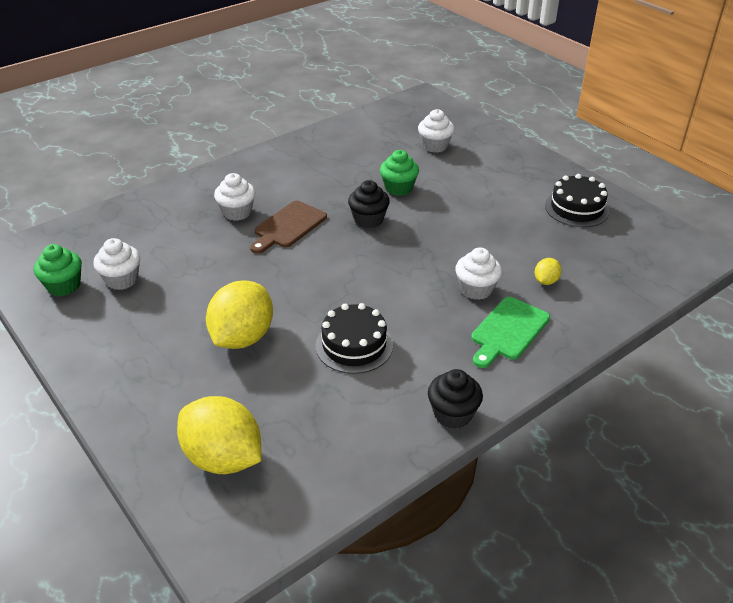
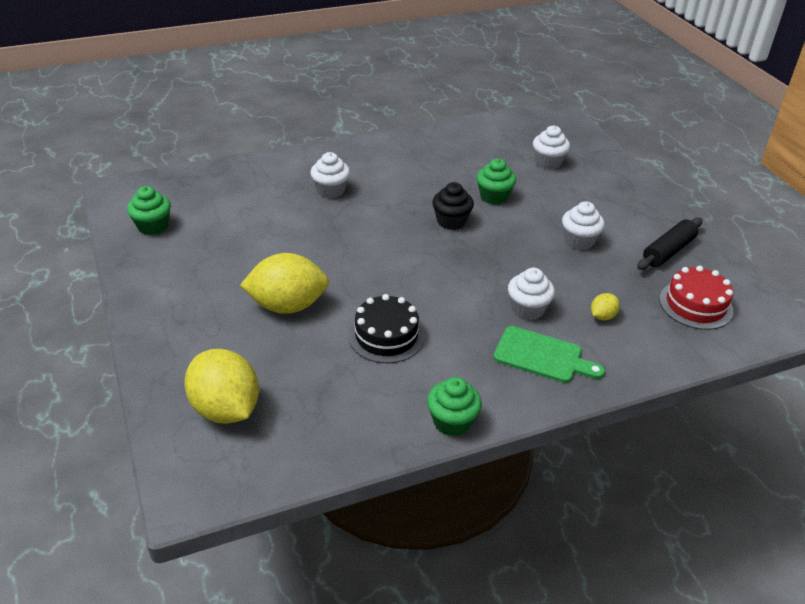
camera: 15 degrees right, 0 degrees up
(122, 280) = (204, 231): white cupcake -> white cupcake (579, 241)
(242, 337) = (287, 306): yellow lemon -> yellow lemon turned 45 degrees clockwise
(288, 226) = (372, 213): brown cutting board -> none
(453, 414) = (452, 421): black cupcake -> green cupcake
(508, 331) = (542, 356): green cutting board -> green cutting board turned 120 degrees counterclockwise
(576, 208) = (668, 251): black cake -> black rolling pin
(621, 252) = (695, 305): none -> red cake

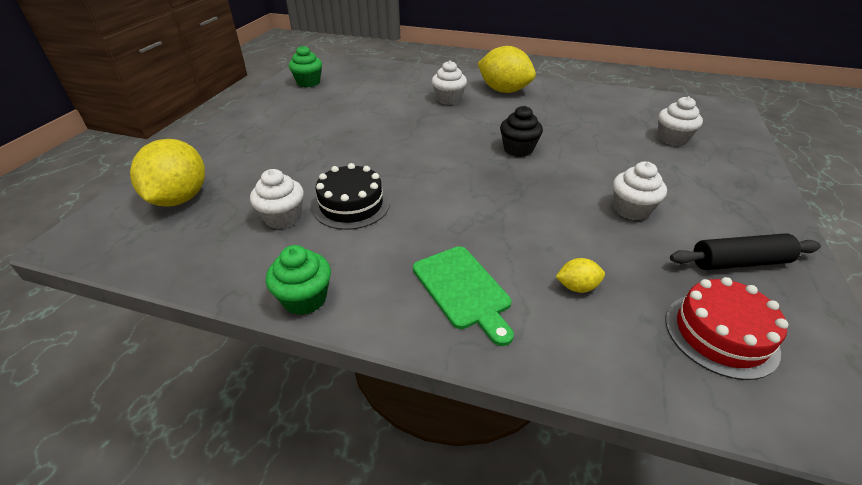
camera: 40 degrees right, 0 degrees up
(287, 306) = (315, 155): yellow lemon -> yellow lemon (504, 91)
(494, 197) = (582, 146): green cupcake -> none
(527, 309) = (501, 242): white cupcake -> white cupcake (283, 218)

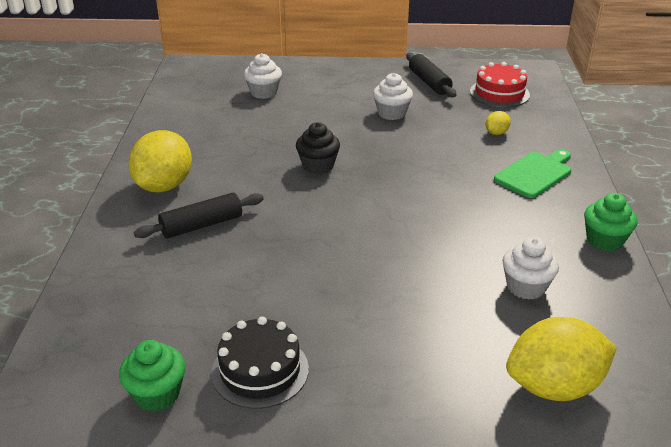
camera: 105 degrees left, 5 degrees down
(351, 205) = (476, 248): black cake -> black cake (260, 370)
(448, 99) = (202, 225): white cupcake -> black rolling pin
(577, 287) = (496, 133): yellow lemon -> yellow lemon turned 60 degrees clockwise

